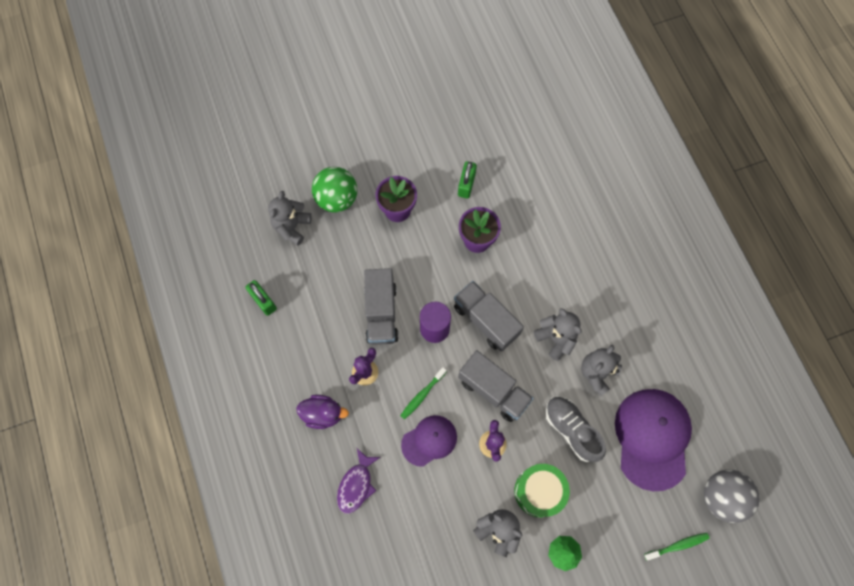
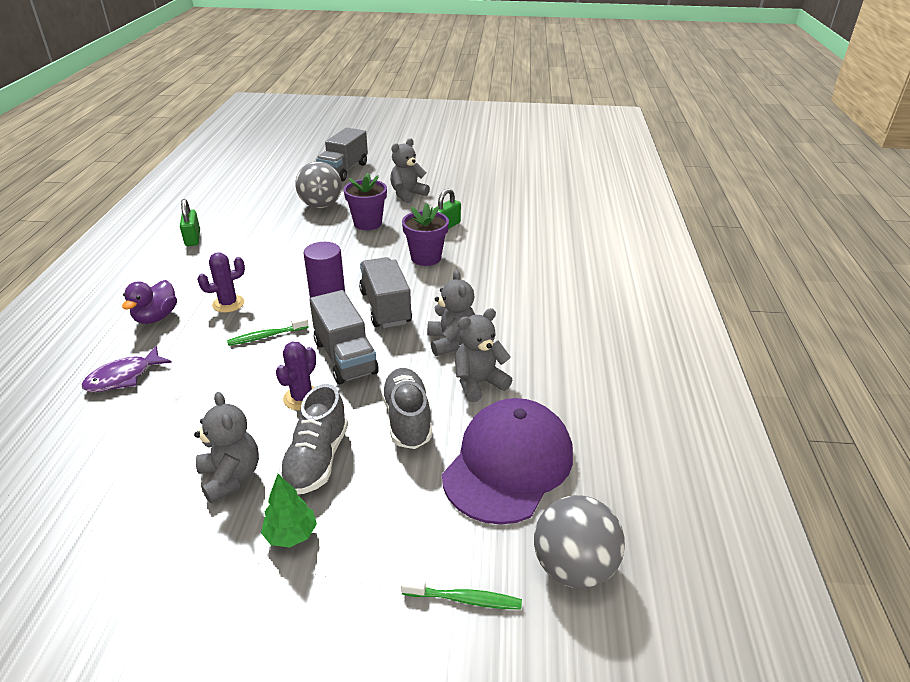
camera: 25 degrees right, 35 degrees down
(292, 227) = (266, 209): grey teddy bear -> grey teddy bear (407, 194)
(323, 414) = (156, 317): purple duck -> purple duck turned 75 degrees clockwise
(337, 199) = (321, 205): green ball -> grey ball
(381, 313) = (287, 273): grey truck -> grey truck (344, 170)
(429, 440) = (236, 371): purple cap -> none
(539, 491) = (317, 459): green drum -> grey shoe

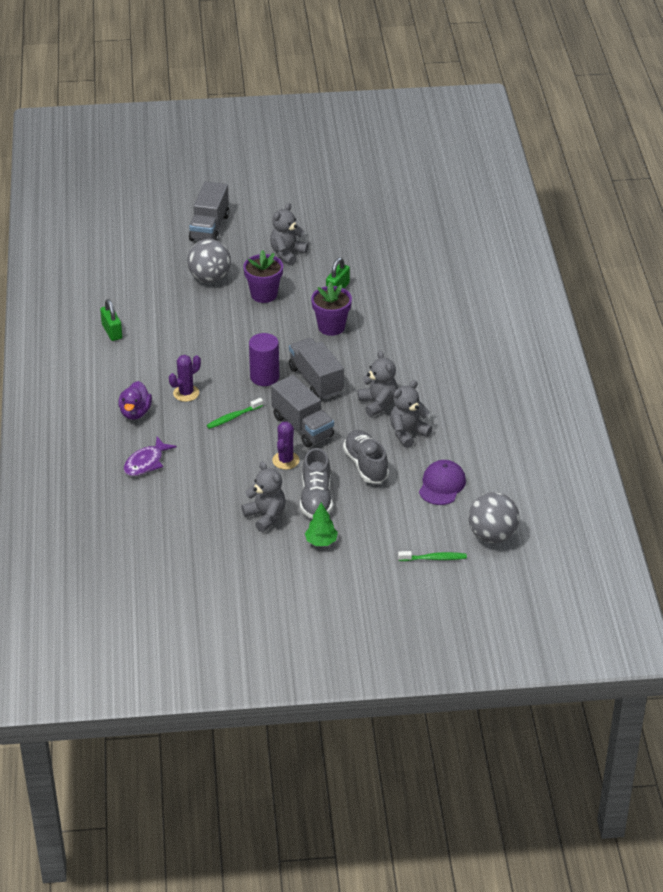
camera: 10 degrees left, 5 degrees up
(508, 464) = (442, 485): purple cap -> purple cap, size x0.58

